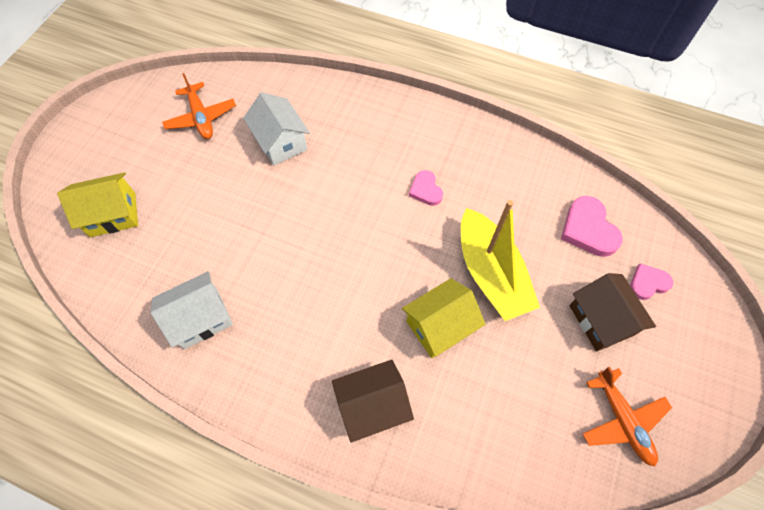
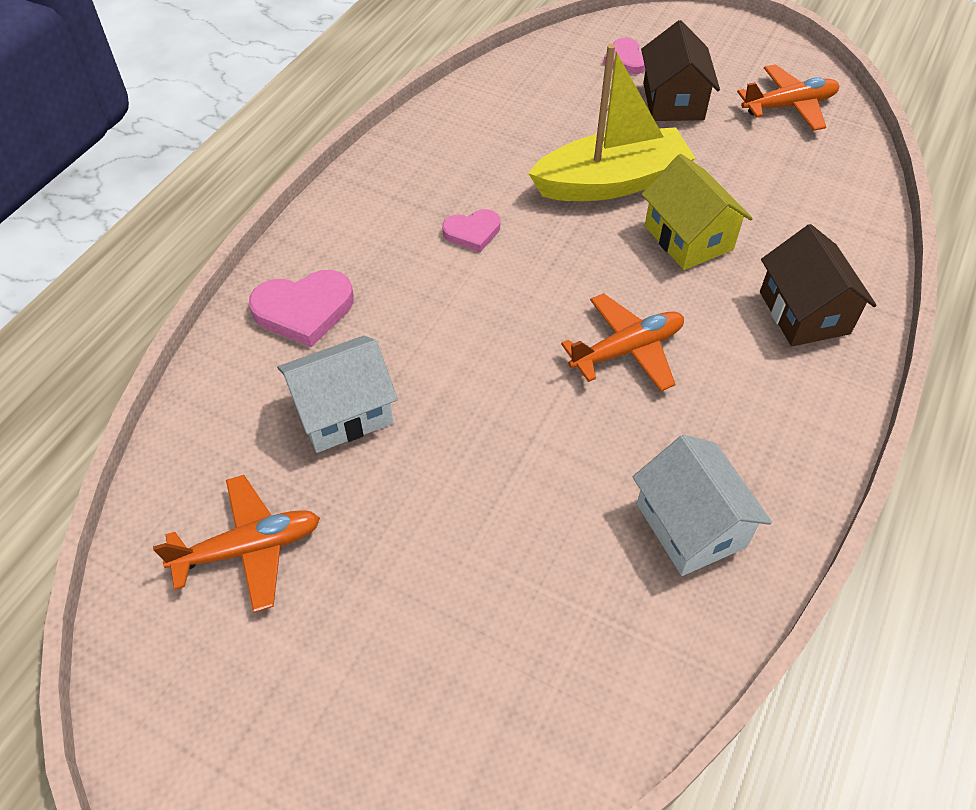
camera: 85 degrees left, 10 degrees down
(113, 214) = (468, 703): yellow house -> none
(331, 284) = (627, 350): none -> orange plane
(588, 229) = (551, 91): pink heart -> pink heart (304, 310)
(601, 320) = (673, 101): brown house -> brown house turned 75 degrees counterclockwise

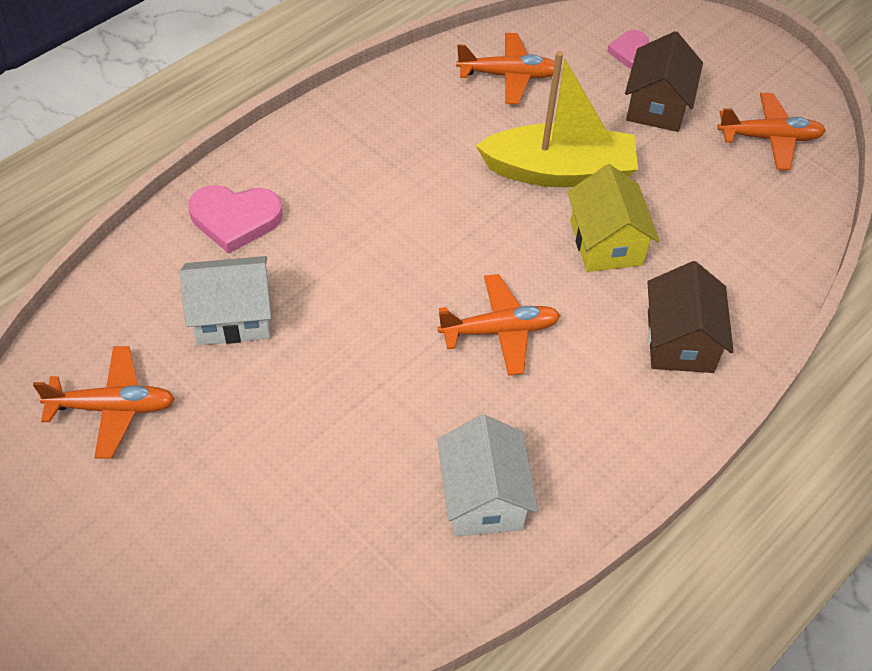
camera: 15 degrees right, 0 degrees up
(472, 232) = (410, 186): pink heart -> none
(520, 106) = (508, 75): none -> orange plane

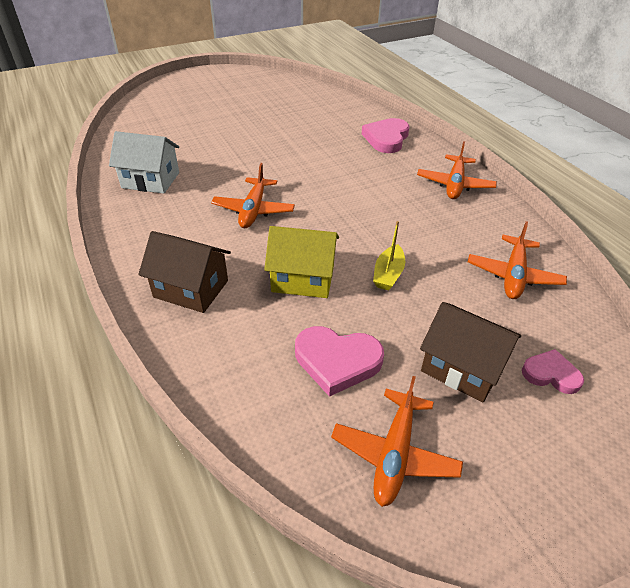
camera: 110 degrees right, 10 degrees down
(113, 407) = (280, 98): orange plane -> orange plane (455, 184)
(232, 317) = (316, 130): white house -> none
(559, 172) = (388, 274): yellow boat -> yellow boat, size x0.47
(702, 190) = (337, 361): none -> pink heart

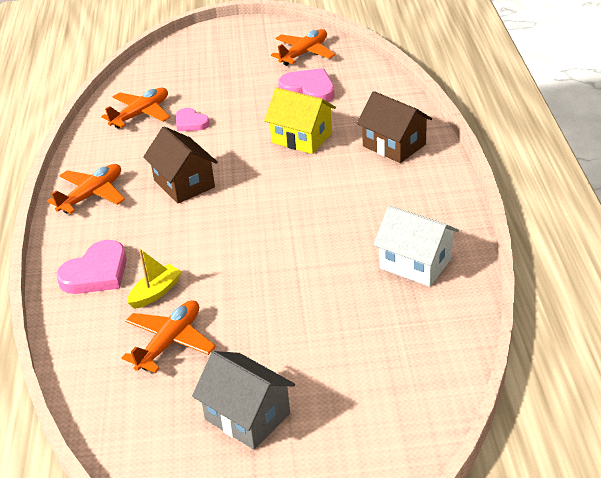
camera: 155 degrees left, 5 degrees down
(236, 98) = (247, 416): none -> grey house
(253, 210) = (313, 204): orange plane -> orange plane (170, 342)
(388, 274) = (233, 130): yellow boat -> yellow boat (156, 292)
(462, 367) = (234, 76): brown house -> brown house (184, 184)
(551, 374) = (186, 66): pink heart -> pink heart (190, 123)

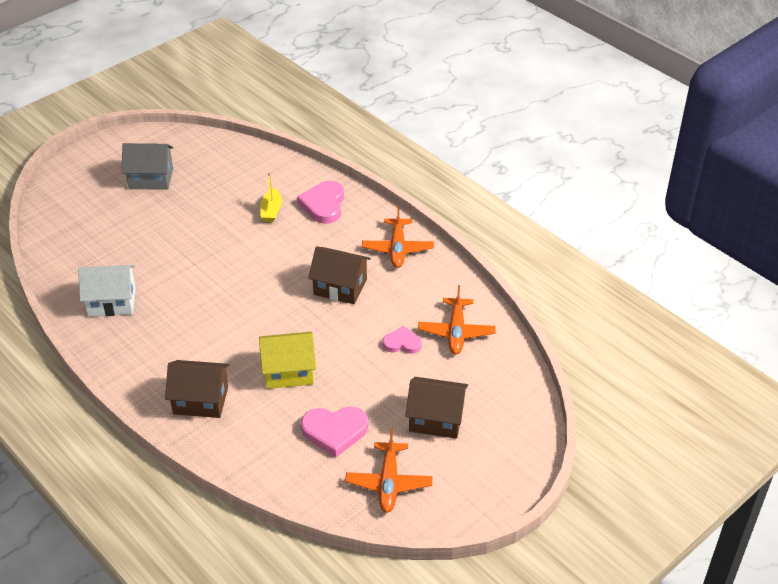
camera: 140 degrees right, 5 degrees up
(170, 342) = (231, 191): orange plane -> none
(230, 72) = (436, 419): none -> brown house

